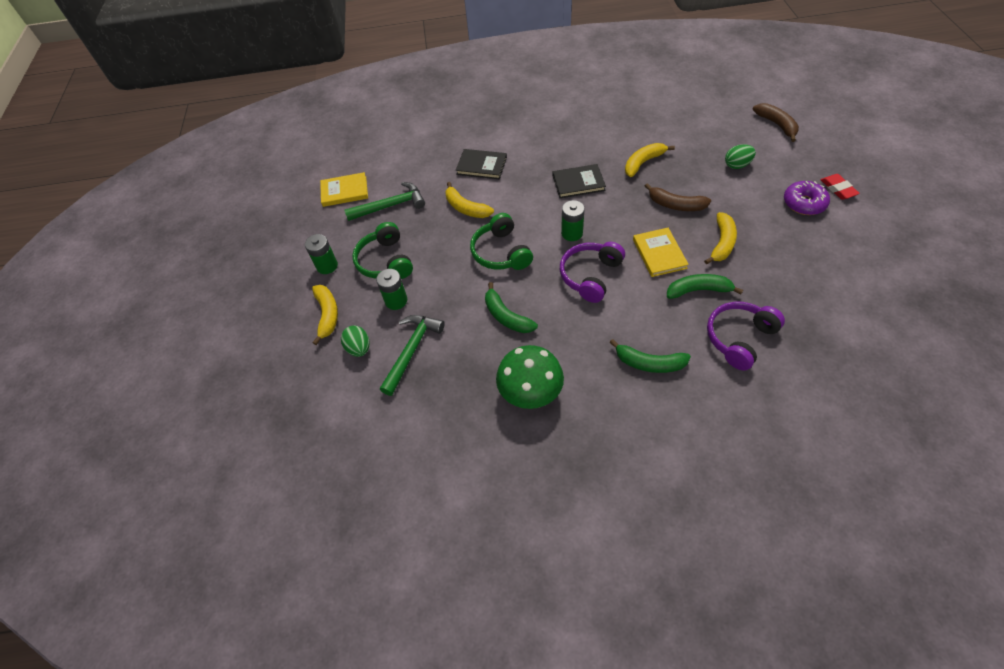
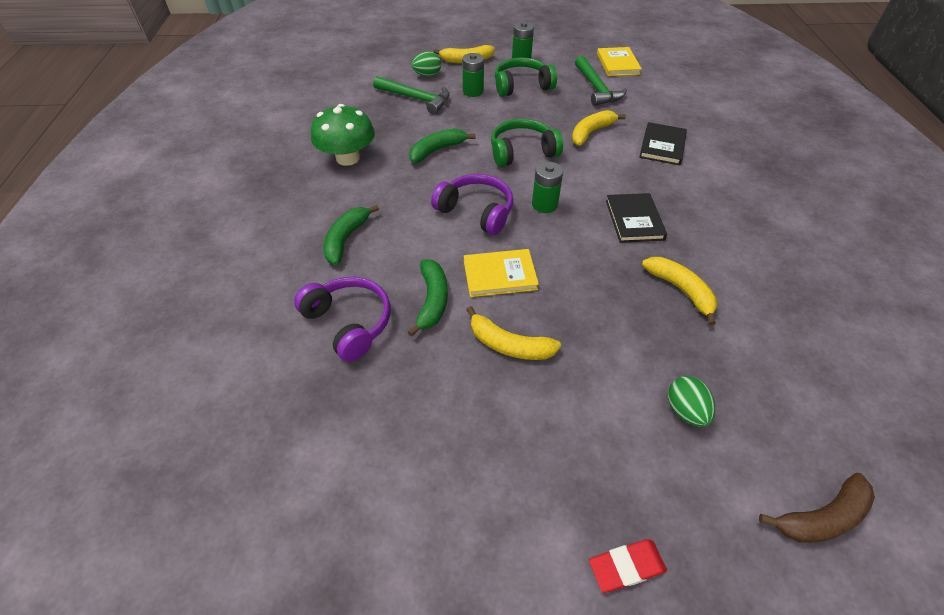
camera: 90 degrees right, 5 degrees down
(675, 205) = (589, 309): brown banana -> none
(804, 203) = (587, 486): purple donut -> none

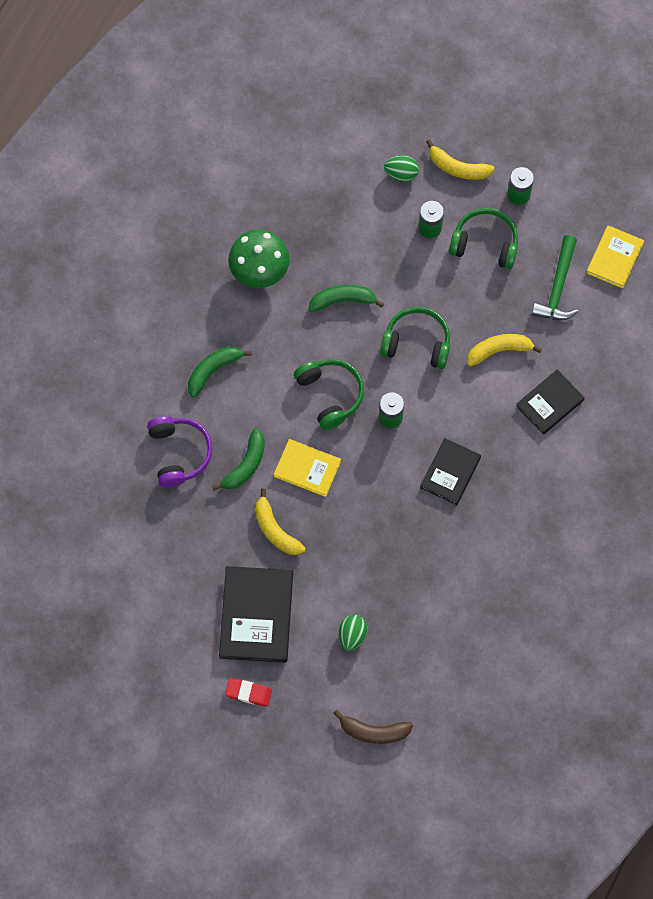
camera: 30 degrees right, 20 degrees up
(416, 99) = (367, 210): green hammer -> none
(476, 211) = (330, 395): purple headphones -> green headphones
(558, 450) = (256, 615): none -> black book
(681, 290) = (428, 553): yellow banana -> none

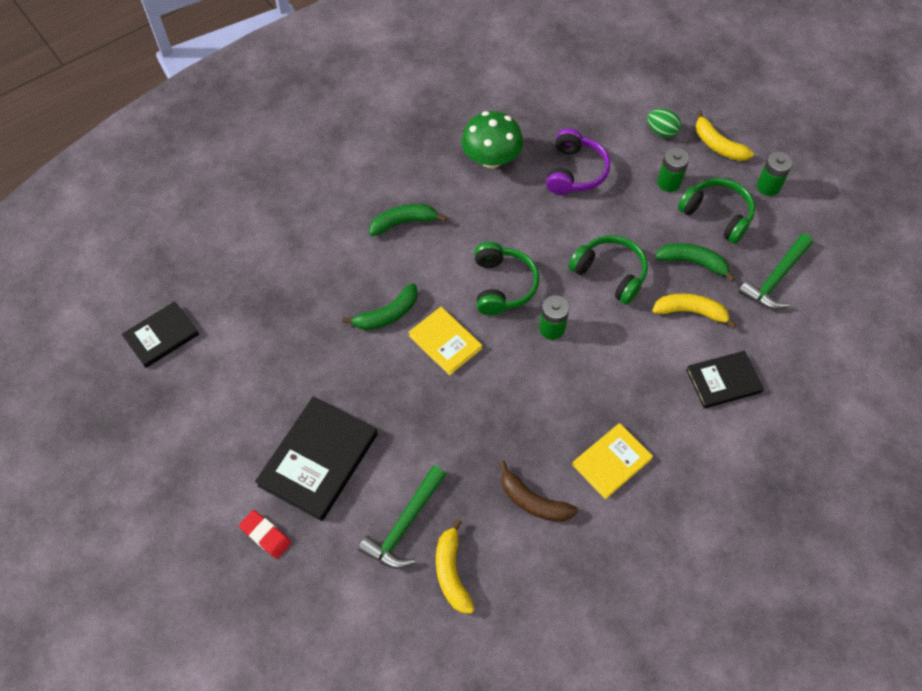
camera: 25 degrees right, 10 degrees down
(179, 453) = (331, 279): purple headphones -> purple headphones (575, 171)
(275, 530) = (383, 385): yellow banana -> yellow banana (451, 572)
(343, 300) = (556, 211): green banana -> green banana (693, 262)
(352, 635) = (405, 524): green egg -> green hammer
(373, 731) = (374, 641): brown banana -> brown banana (533, 501)
(450, 472) = (588, 405): black book -> black book (161, 336)
(614, 258) = (845, 275): yellow book -> yellow book (611, 462)

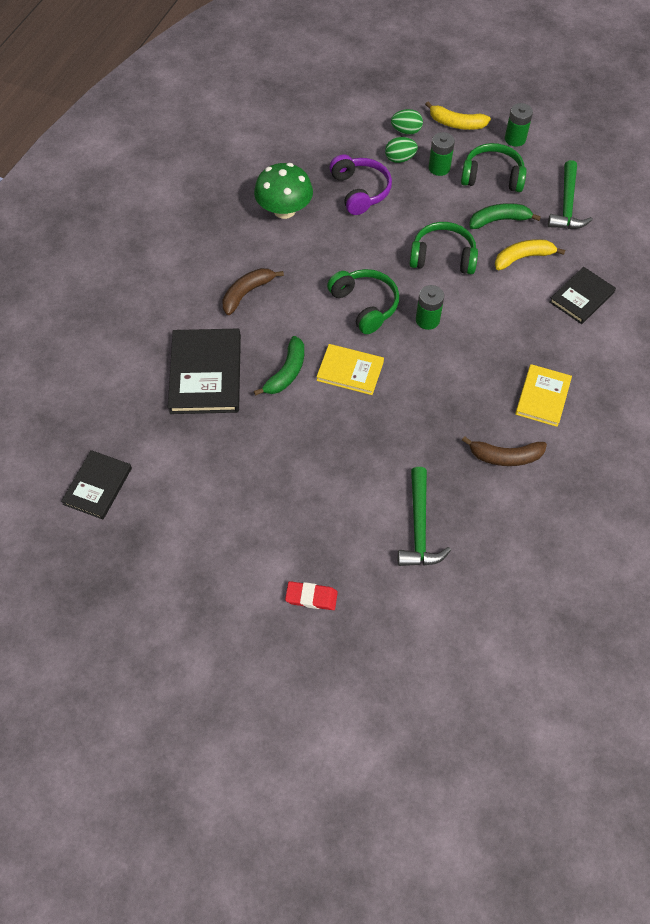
camera: 30 degrees left, 0 degrees up
(318, 460) = (312, 515): black book -> black book (206, 374)
(403, 222) = (247, 293): green banana -> brown banana
(451, 572) = (481, 543): yellow banana -> none
(636, 156) = (400, 159): none -> green egg

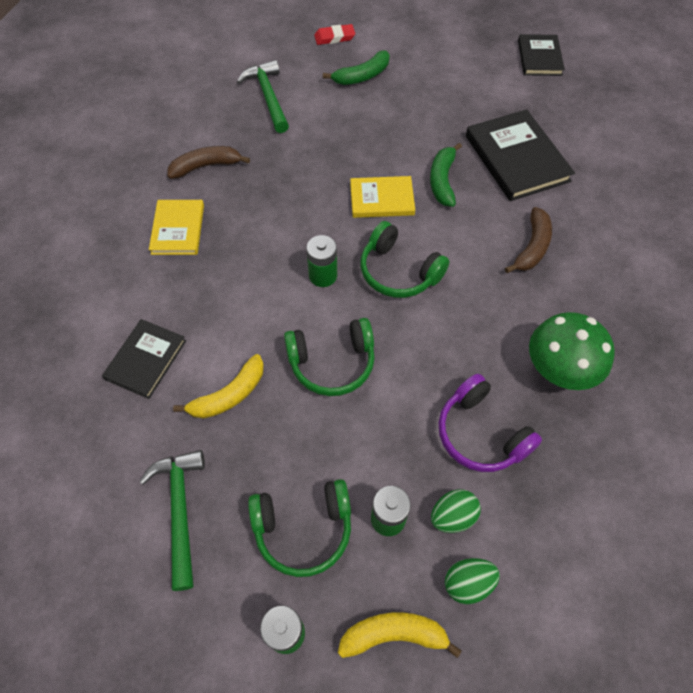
camera: 160 degrees right, 0 degrees up
(499, 220) = (274, 447): green banana -> green banana (362, 76)

